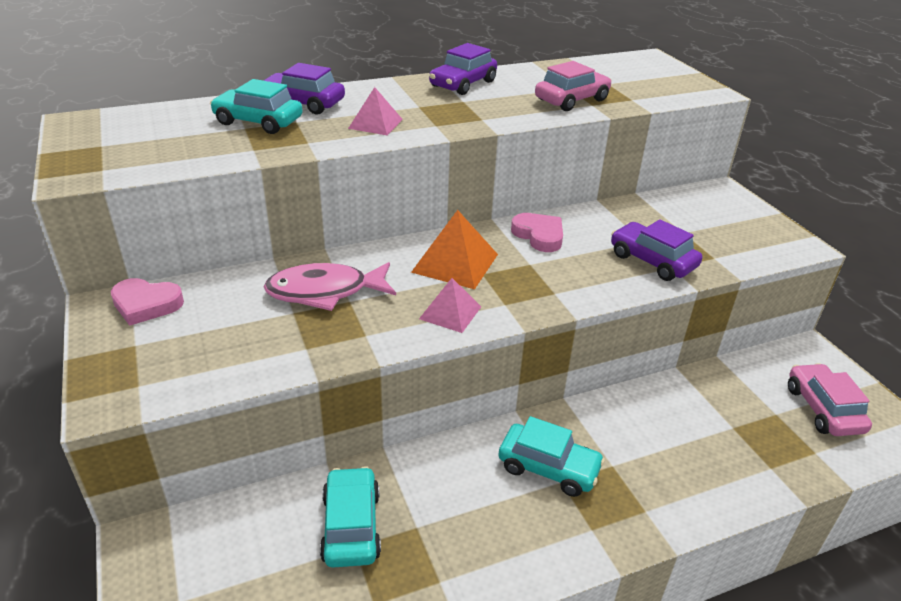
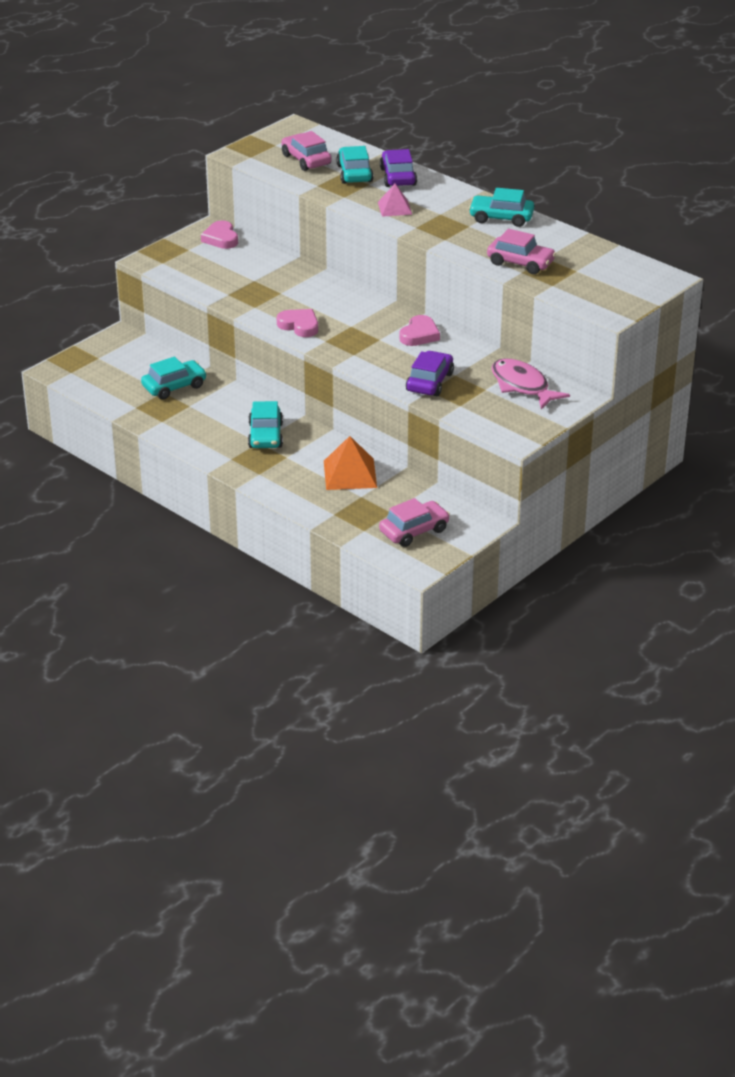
camera: 65 degrees right, 0 degrees up
(176, 138) = (306, 160): none -> pink car
(325, 292) = (281, 283): pink fish -> pink fish (522, 386)
(450, 312) = (299, 326): pink pyramid -> pink heart
(455, 263) = (354, 314): orange pyramid -> orange pyramid (350, 474)
(463, 84) = (501, 218): purple car -> turquoise car

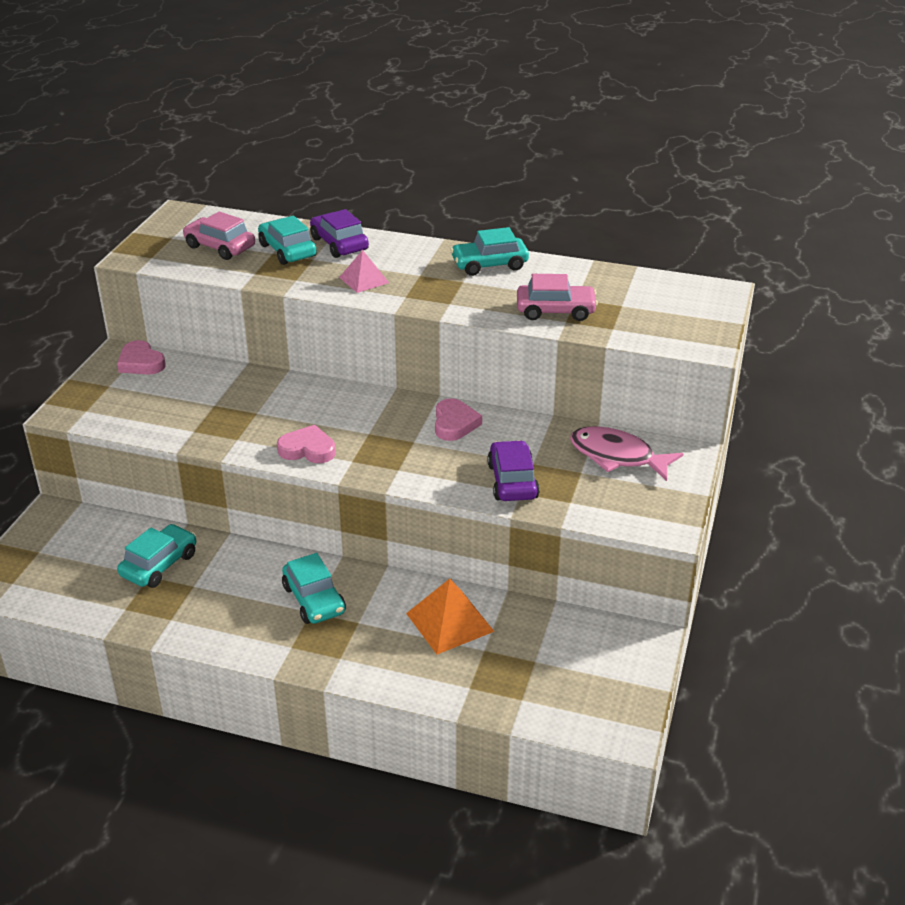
camera: 25 degrees left, 0 degrees up
(414, 531) = (581, 679): pink car -> none

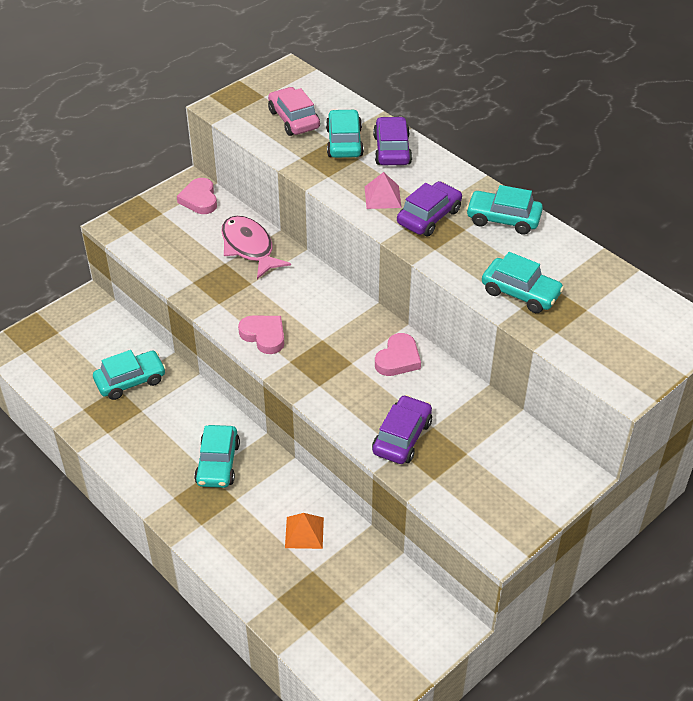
camera: 30 degrees right, 10 degrees up
(421, 282) = (429, 217): none -> purple car
(449, 622) = (304, 532): orange pyramid -> orange pyramid, size x0.64
(555, 311) = (520, 293): pink car -> turquoise car
(617, 456) = (510, 451): pink fish -> pink fish (249, 247)

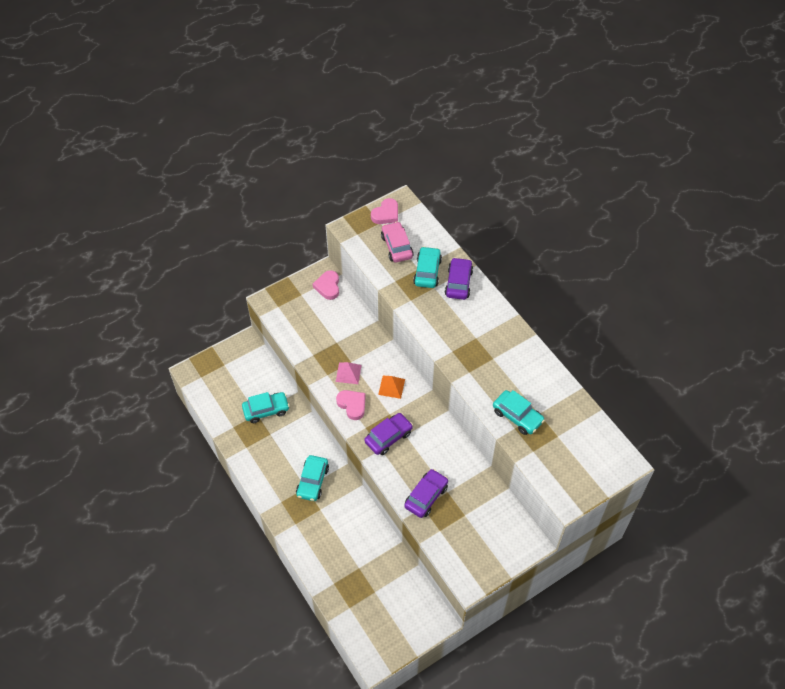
camera: 10 degrees right, 10 degrees up
(249, 247) = (354, 332): pink fish -> none
(304, 532) = (358, 540): orange pyramid -> orange pyramid (391, 386)
(382, 197) = (443, 323): pink pyramid -> pink pyramid (348, 373)
(398, 359) = (436, 436): pink heart -> pink heart (386, 214)
(429, 217) = (471, 344): purple car -> purple car (388, 437)
(503, 219) = (520, 354): turquoise car -> none

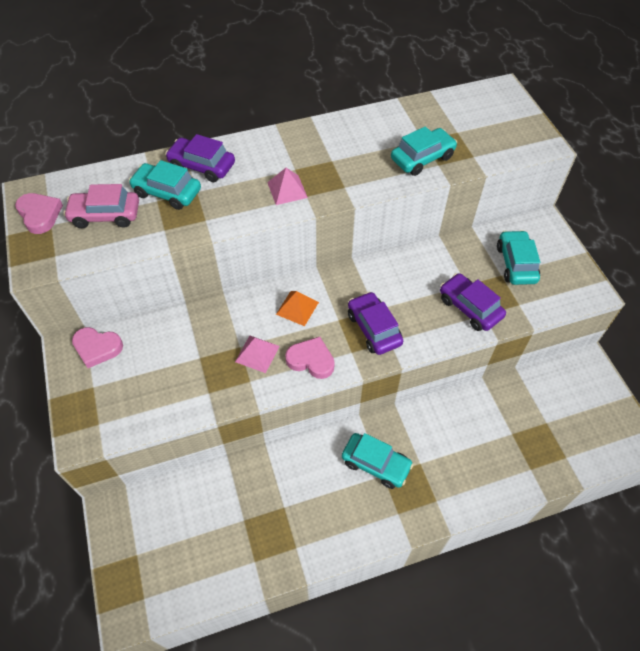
camera: 75 degrees left, 0 degrees up
(266, 410) = (242, 505): turquoise car -> turquoise car (516, 264)
(352, 405) = (311, 360): pink heart -> pink heart turned 45 degrees clockwise
(454, 338) = (287, 190): none -> pink pyramid

